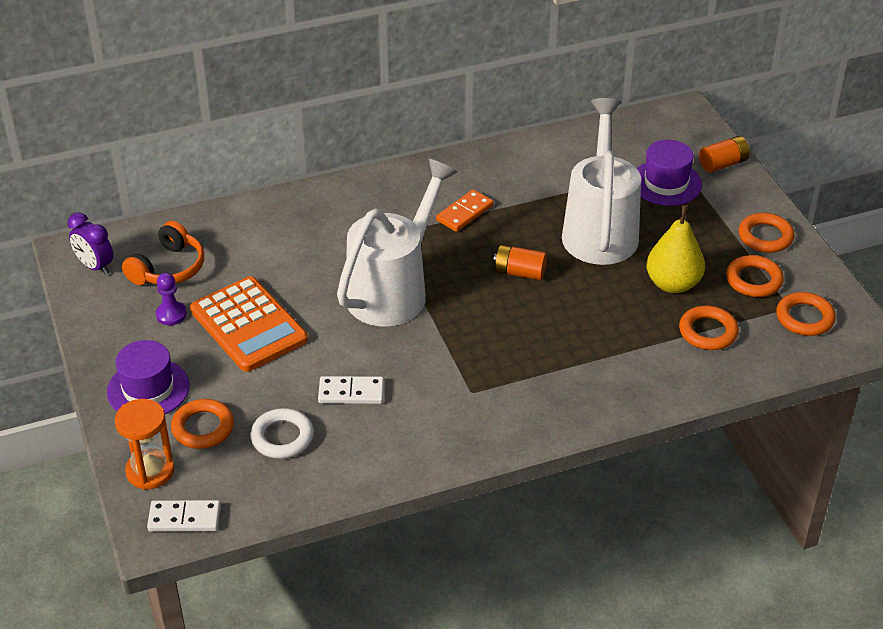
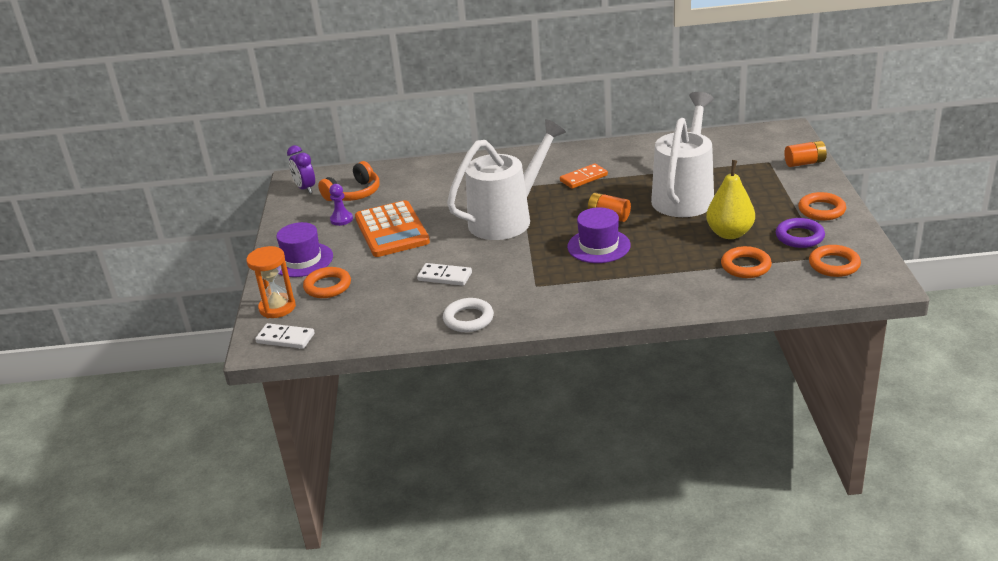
camera: 20 degrees right, 10 degrees down
(282, 437) = (380, 298): white ring -> white ring (468, 319)
(666, 183) = (752, 171): purple hat -> purple hat (598, 246)
(753, 280) = (799, 237): orange ring -> purple ring

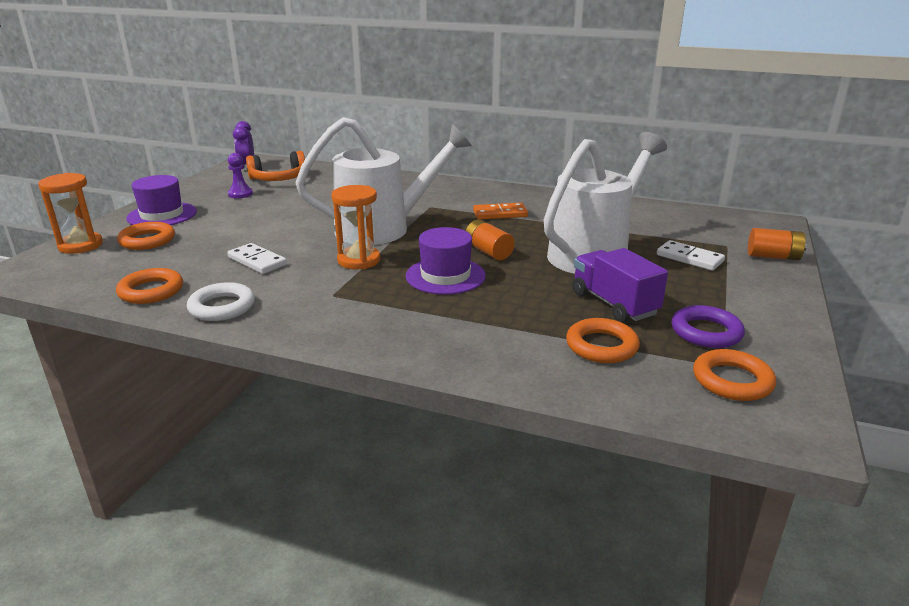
camera: 20 degrees right, 5 degrees down
(285, 338) = (42, 272): white domino -> white domino (689, 258)
(391, 230) = (268, 212): orange calculator -> none
(521, 252) = (359, 260): none -> orange hourglass
(730, 233) = (614, 304): yellow pear -> purple truck
(821, 210) = (760, 310): orange ring -> orange ring (151, 291)

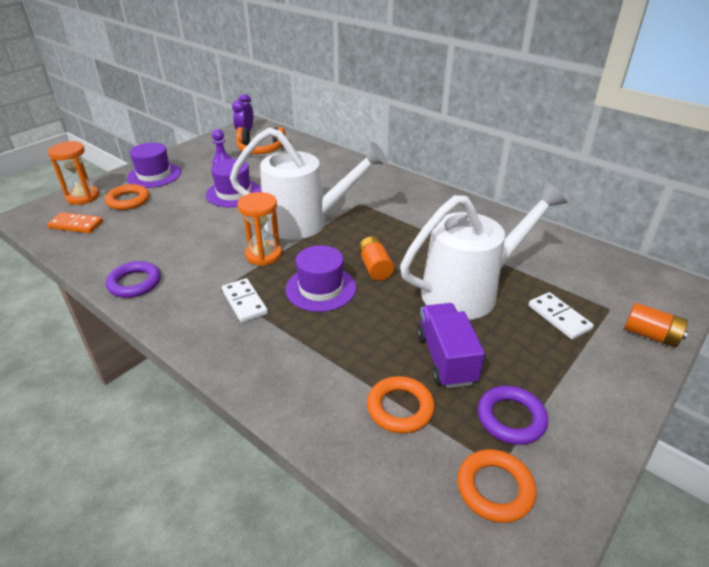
camera: 20 degrees right, 10 degrees up
(151, 291) = (99, 254): orange ring -> none
(222, 307) = (135, 283): white ring -> purple ring
(257, 261) = (189, 239): white domino -> white domino (244, 302)
(278, 217) = (234, 193): none -> purple hat
(500, 214) = (415, 223): orange domino -> orange domino (76, 225)

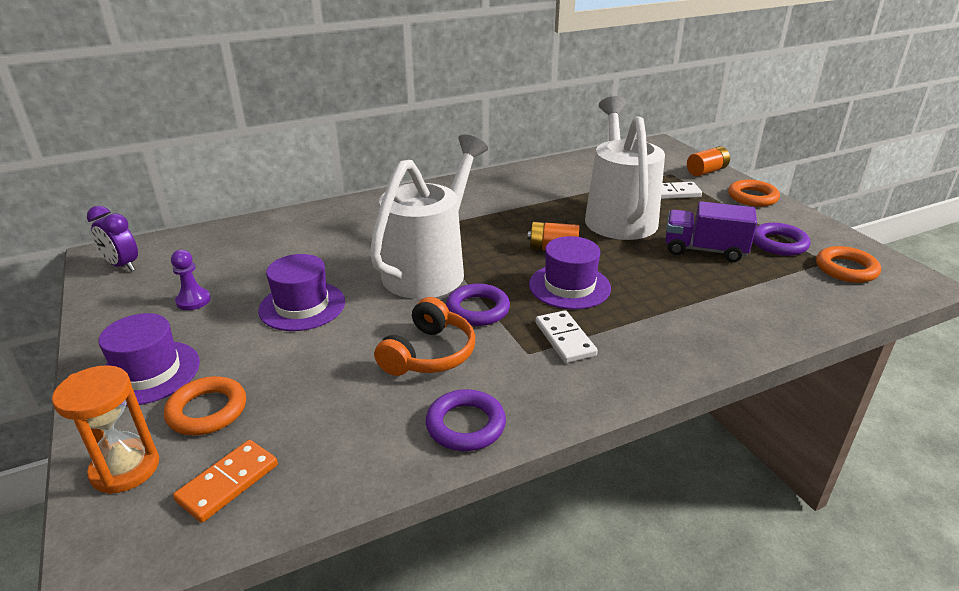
camera: 65 degrees left, 5 degrees down
(244, 302) = (565, 339): white domino -> white domino turned 75 degrees clockwise
(261, 150) = (199, 263): orange headphones -> orange headphones (429, 354)
(263, 255) = (478, 309): orange hourglass -> purple ring
(400, 408) = (758, 285): orange ring -> orange ring (752, 197)

